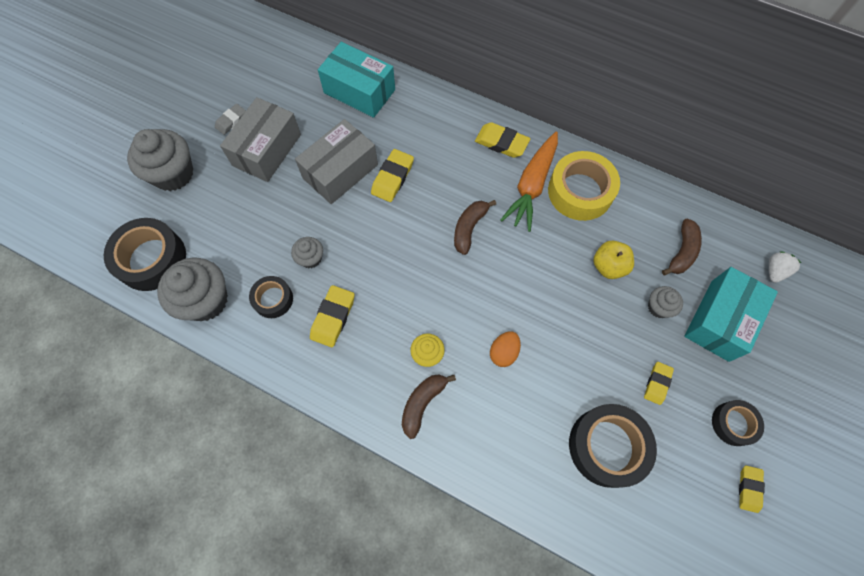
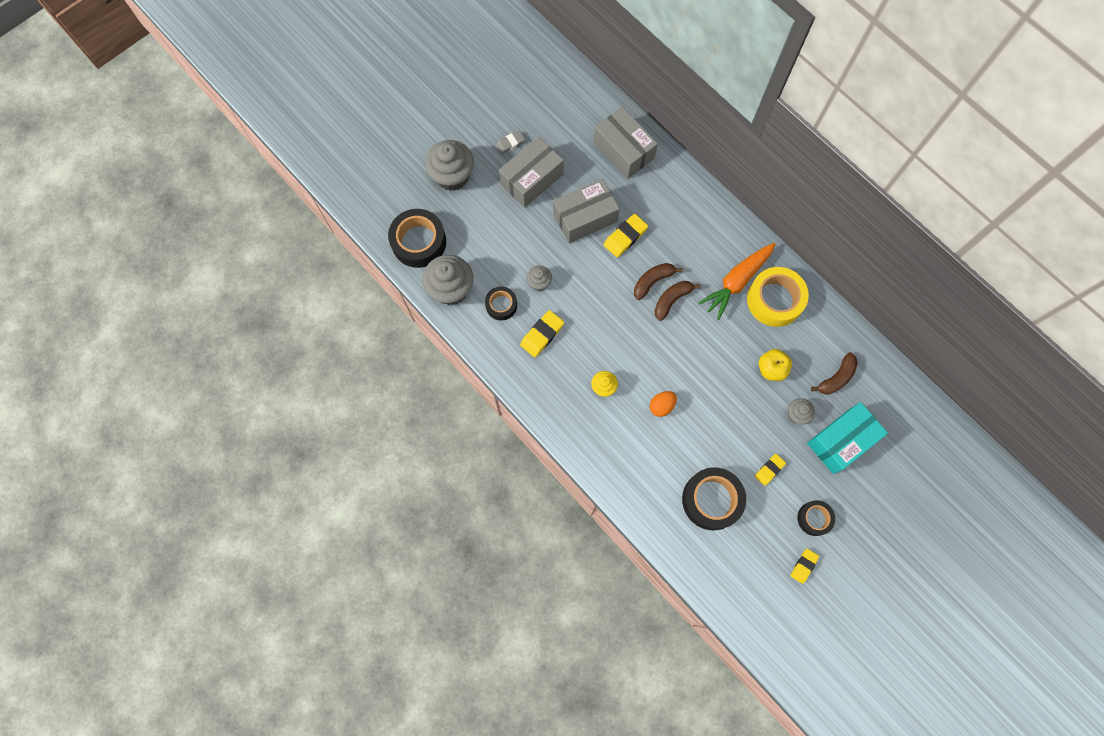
camera: 20 degrees right, 5 degrees up
(359, 91) = (623, 150): turquoise box -> grey box
(422, 403) = (587, 421): brown banana -> brown banana (652, 281)
(501, 143) = (726, 236): yellow eraser -> none
(775, 271) = (905, 419): white strawberry -> none

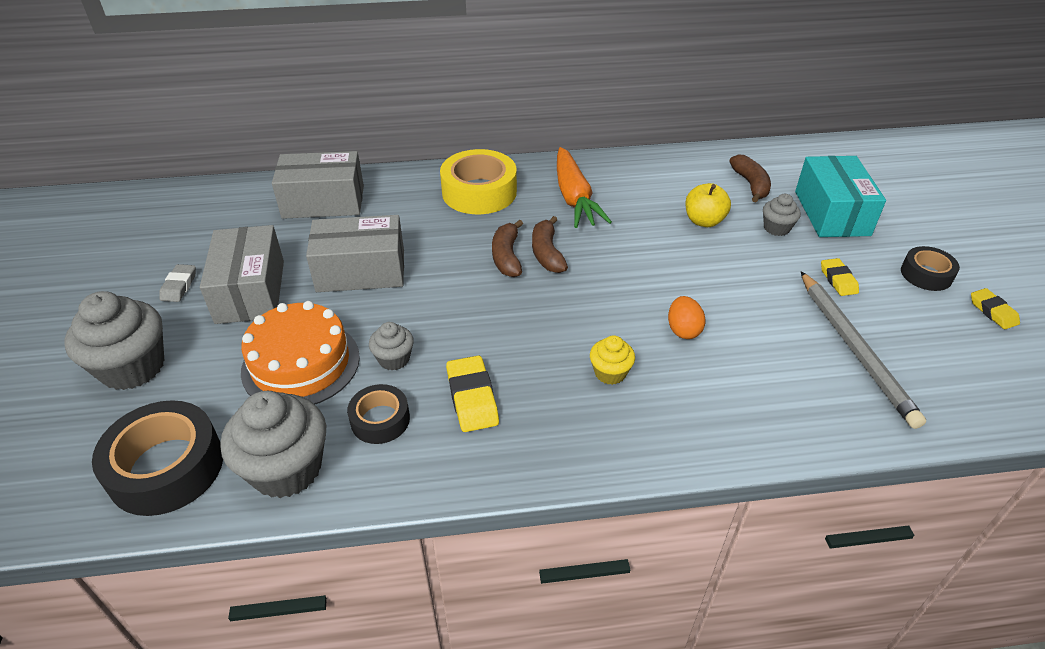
camera: 55 degrees left, 30 degrees down
(506, 244) = (301, 364): none -> orange cake
(585, 218) = (361, 271): grey box -> grey box turned 75 degrees clockwise
(625, 237) = (426, 251): yellow eraser -> none
(711, 500) = (855, 349): black tape -> grey pencil
(774, 300) = (622, 183): yellow tape -> yellow tape (479, 192)

